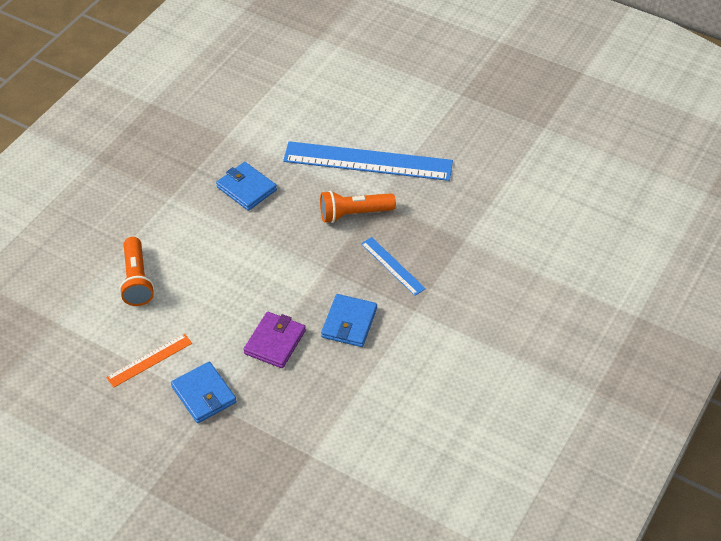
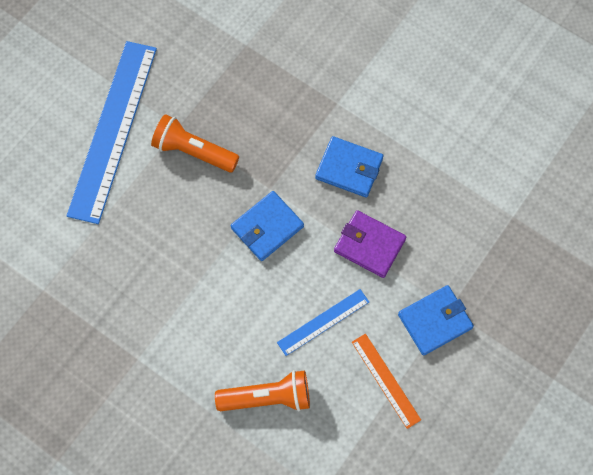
camera: 85 degrees left, 20 degrees up
(246, 188) = (137, 268): blue wallet -> blue wallet (267, 227)
(354, 214) = (193, 151): orange flashlight -> orange flashlight turned 120 degrees clockwise
(392, 266) = (274, 119): blue ruler -> blue ruler (323, 322)

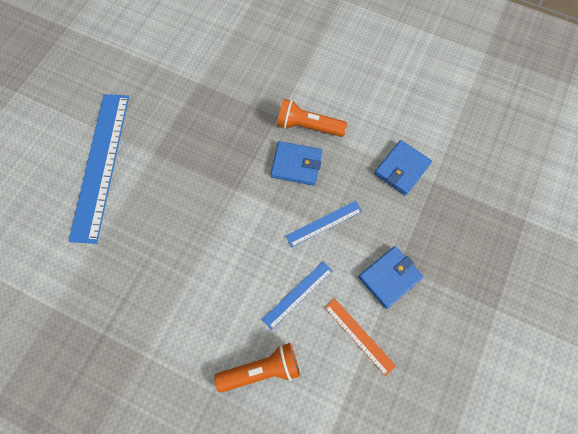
camera: 10 degrees left, 0 degrees up
(193, 151) = (169, 171): orange flashlight -> orange flashlight (308, 126)
(267, 227) = (238, 223): blue wallet -> blue wallet (402, 169)
(369, 245) = (324, 223): purple wallet -> blue ruler

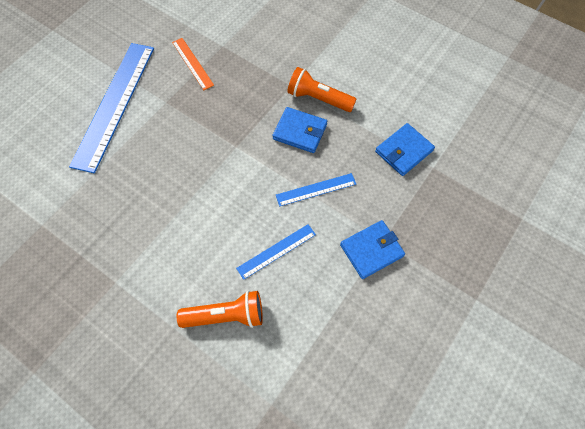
camera: 10 degrees right, 5 degrees down
(359, 336) = (330, 301): orange ruler -> orange ruler (192, 63)

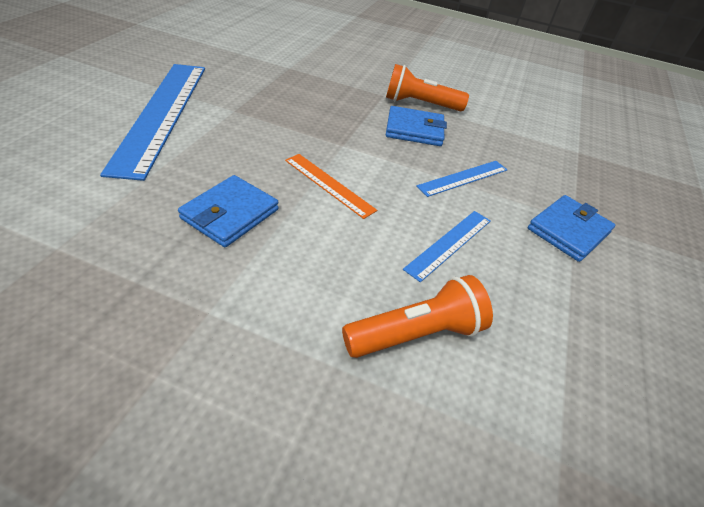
camera: 20 degrees left, 20 degrees down
(192, 63) = (258, 80): orange ruler -> orange ruler (329, 184)
(404, 151) = (538, 140): blue wallet -> blue wallet (230, 214)

